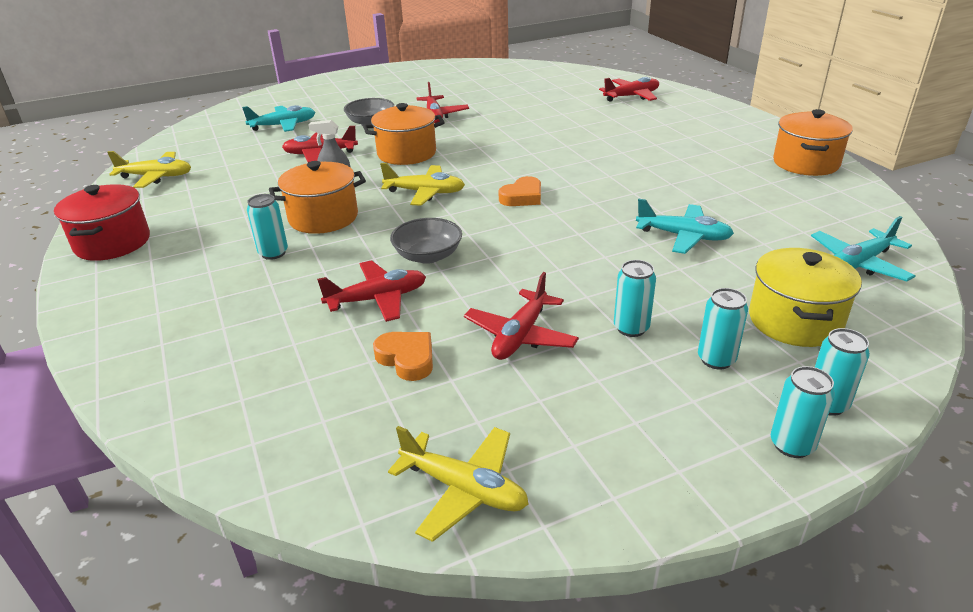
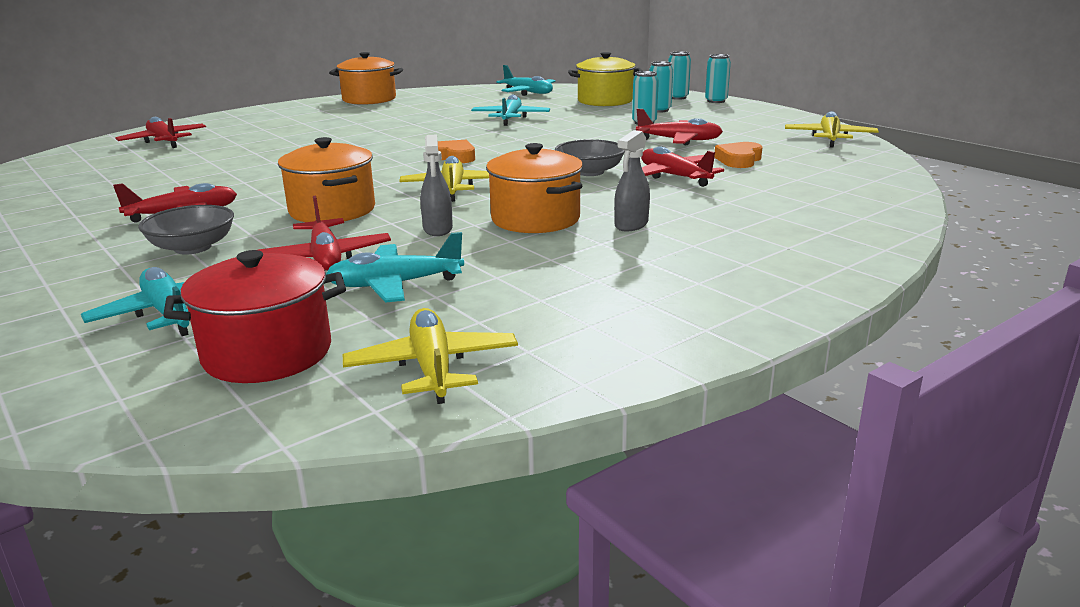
camera: 105 degrees left, 10 degrees down
(112, 243) = (683, 321): red pot -> red pot (267, 353)
(259, 170) = (395, 284): none -> turquoise plane
(273, 253) = (631, 225): turquoise can -> grey spray bottle

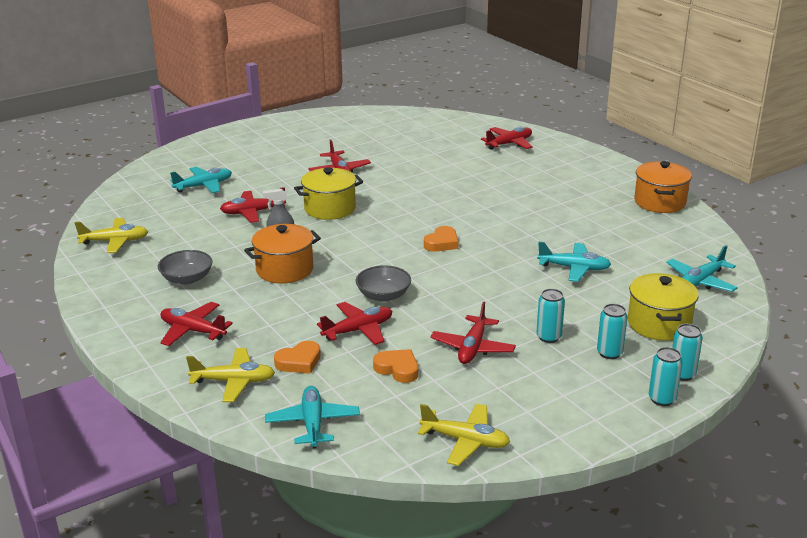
camera: 95 degrees right, 5 degrees up
(193, 247) = (284, 180): grey bowl -> grey bowl (187, 279)
(267, 353) = (151, 209): red pot -> none
(332, 210) = (330, 209): orange pot -> yellow pot
(395, 284) = (206, 231): turquoise plane -> turquoise plane (313, 423)
(453, 188) = (360, 243): yellow plane -> yellow plane (233, 381)
(631, 225) = (258, 301): grey spray bottle -> none
(735, 252) = (193, 331): none -> red plane
(760, 194) = (299, 362): none -> orange heart

